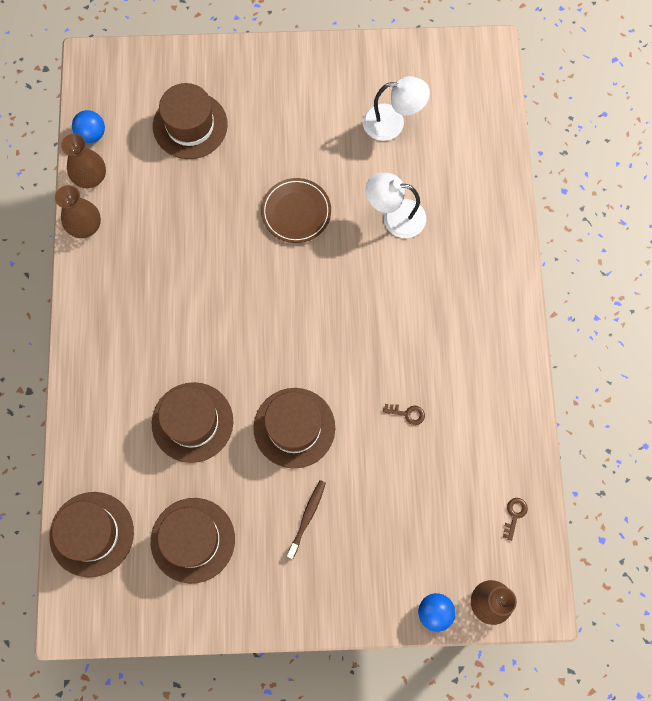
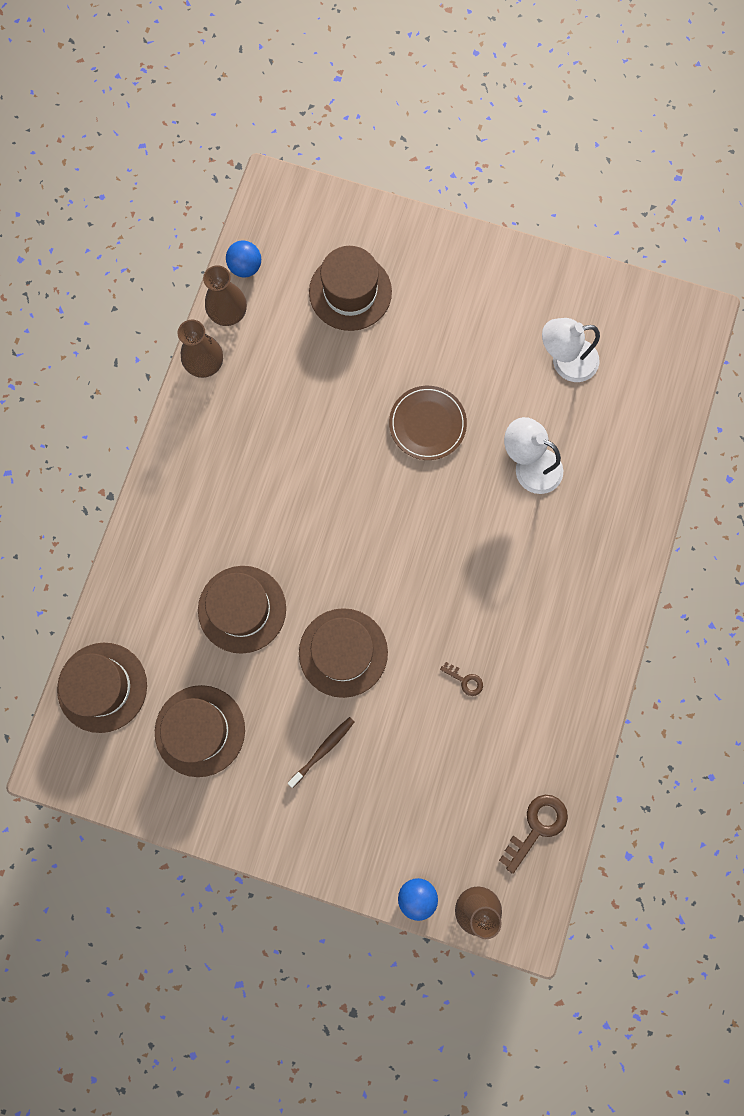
camera: 20 degrees right, 5 degrees up
(392, 123) = (565, 362): white lamp -> white lamp turned 150 degrees clockwise
(514, 515) = (537, 827): brown key -> brown key, size x1.82

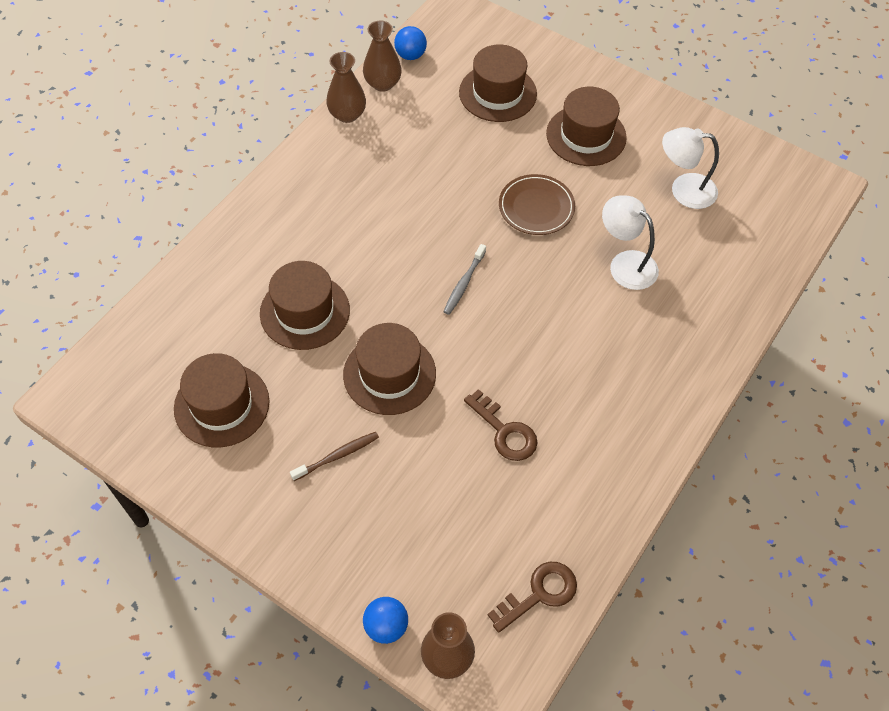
camera: 15 degrees right, 20 degrees down
(102, 687) = (144, 342): brown hat -> brown hat (586, 135)
(382, 533) = (464, 283): none -> grey toothbrush
(465, 680) = (504, 431): brown key -> brown key, size x1.82

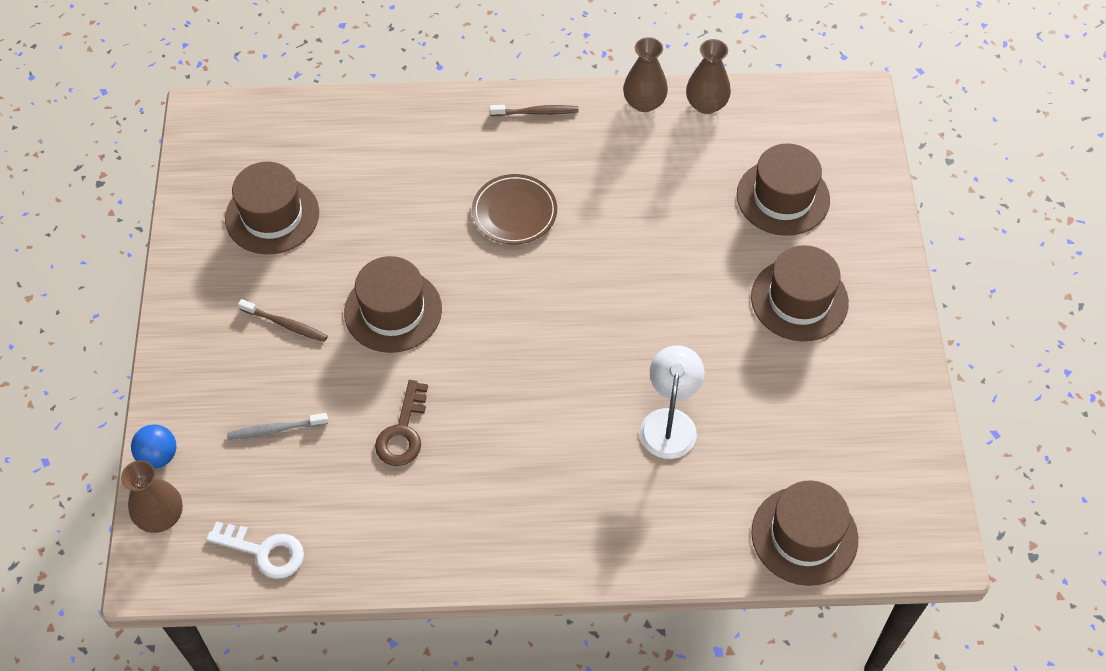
camera: 55 degrees right, 0 degrees up
(293, 179) = (536, 112): none -> brown toothbrush
(305, 311) = (406, 211): brown hat -> brown hat (804, 535)
(410, 55) = (762, 102): blue ball -> none
(464, 283) = (533, 307): grey toothbrush -> grey toothbrush (275, 429)
(536, 207) = (671, 311): brown plate -> brown plate (514, 212)
(539, 594) = (264, 551): brown key -> white key
(683, 190) = (808, 422): white lamp -> none

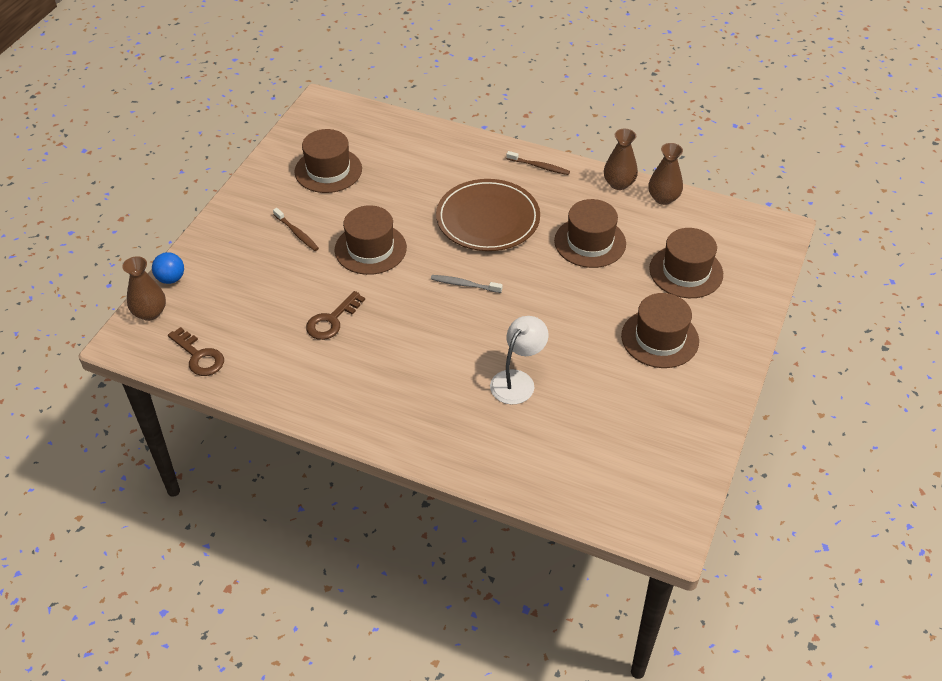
camera: 25 degrees right, 10 degrees down
(264, 551) = (199, 356): white key -> brown key
(275, 429) = (251, 290): grey toothbrush -> grey toothbrush (464, 284)
(514, 212) = (488, 219): brown plate -> brown plate, size x1.62
(804, 535) = (572, 488): brown hat -> brown hat (590, 242)

